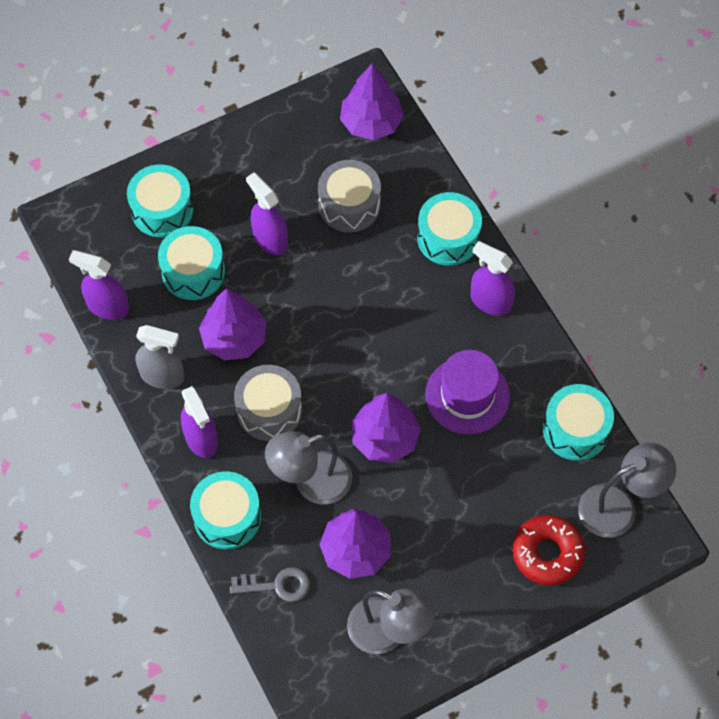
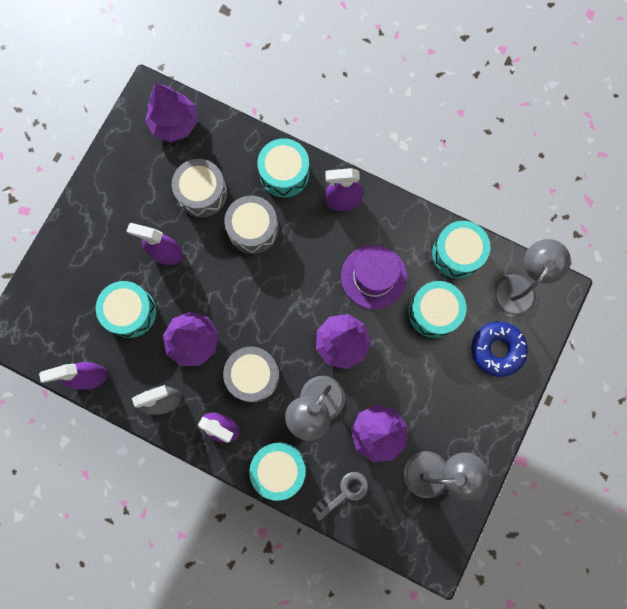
camera: 35 degrees left, 15 degrees up
(162, 210) = (76, 281): turquoise drum -> turquoise drum (434, 312)
(375, 271) = (253, 229): none -> grey drum
(547, 553) = (497, 349): red donut -> blue donut

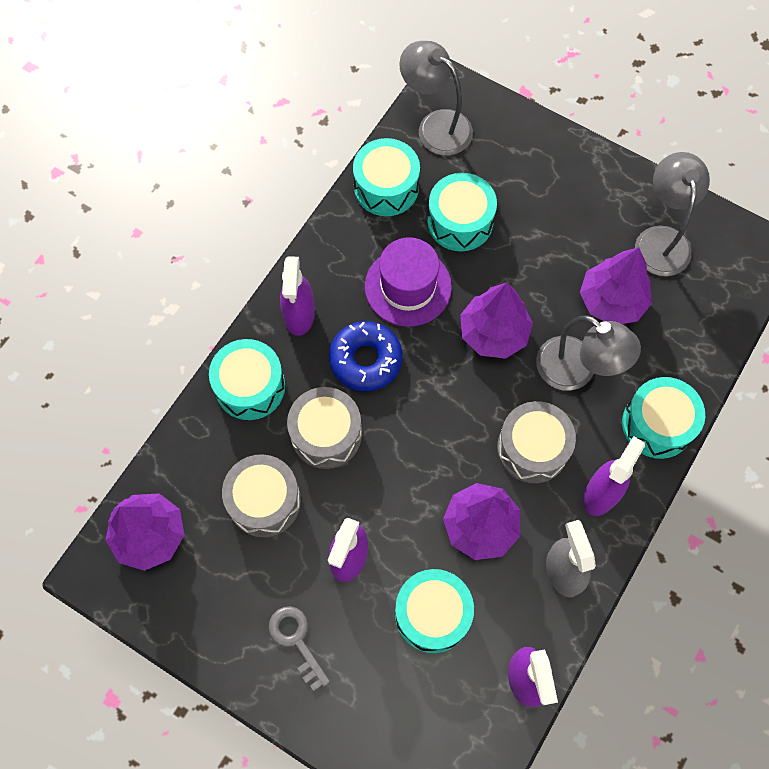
camera: 85 degrees left, 10 degrees down
(344, 493) = (686, 347): grey key -> grey key (296, 641)
(497, 349) = (511, 158): blue donut -> blue donut (366, 360)

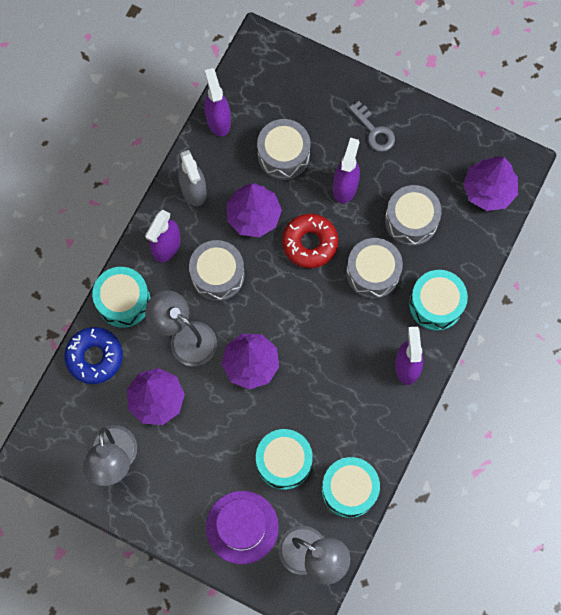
camera: 175 degrees right, 5 degrees up
(366, 360) = (349, 333): blue donut -> blue donut (94, 357)
(406, 481) = (310, 243): none -> red donut
(408, 287) = (322, 398): purple hat -> purple hat (242, 527)
(432, 614) = (283, 155): turquoise drum -> grey drum

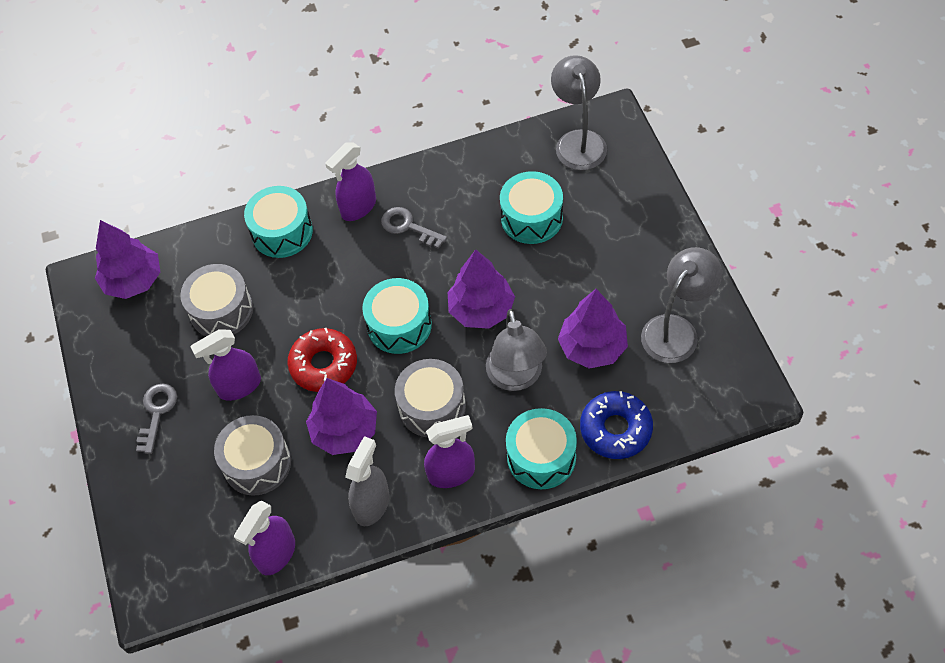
camera: 130 degrees left, 15 degrees down
(242, 527) = (614, 199): purple hat -> none
(349, 489) = (500, 161): turquoise drum -> turquoise drum (399, 325)
(358, 381) = (408, 227): none -> grey key
(373, 273) = (301, 296): grey drum -> none

